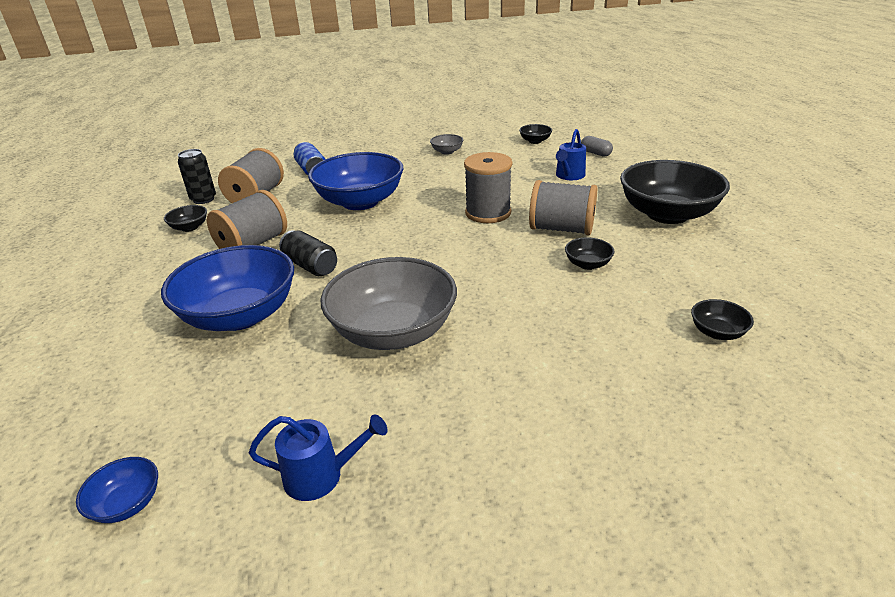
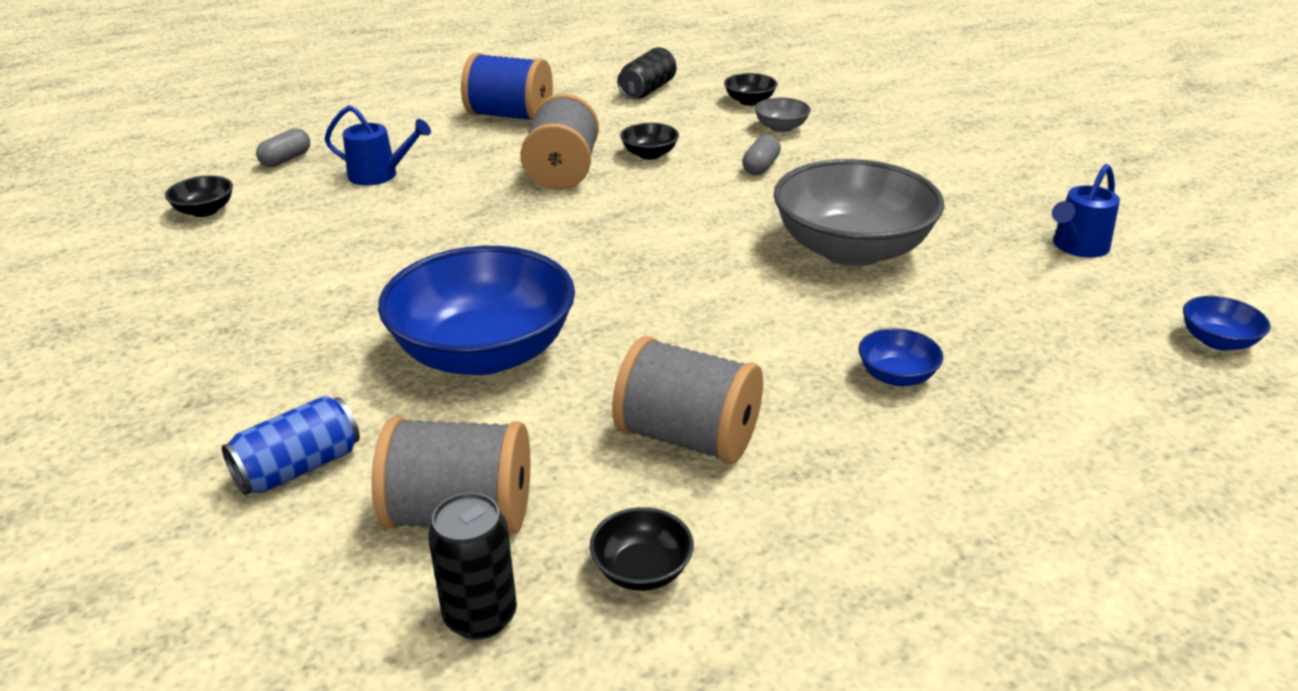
camera: 105 degrees left, 0 degrees up
(240, 315) = (896, 376): blue bowl -> blue bowl, size x0.42
(311, 266) = (735, 348): black can -> black can (647, 90)
(322, 476) = (1077, 247): blue watering can -> blue watering can turned 120 degrees counterclockwise
(447, 152) = (230, 295): grey bowl -> grey bowl (781, 127)
(488, 213) = (519, 225): grey spool -> none
(553, 313) = (761, 167): none -> grey capsule
(667, 214) = (509, 116): black bowl -> blue spool

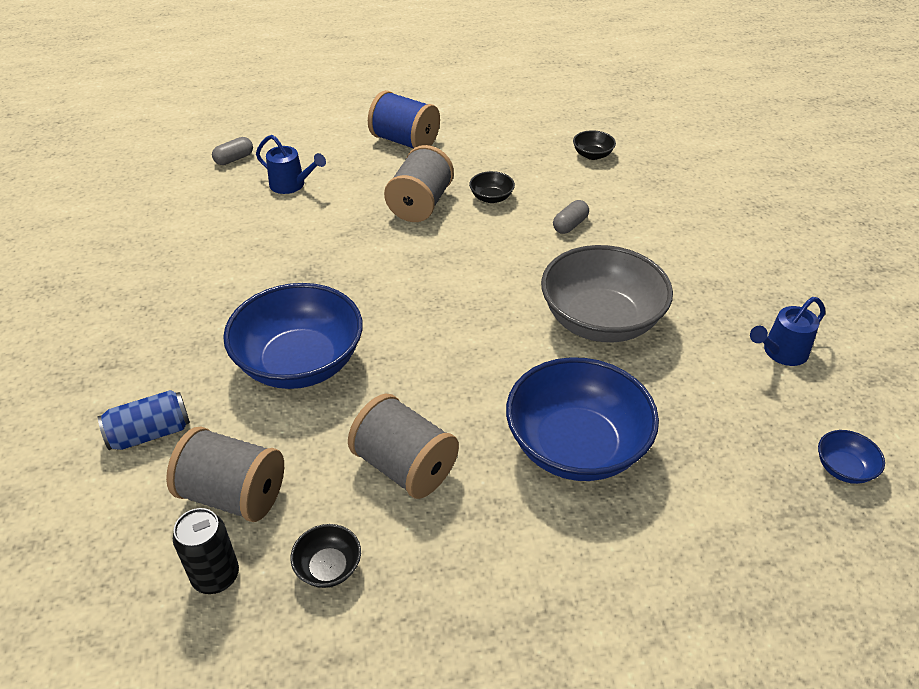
camera: 15 degrees right, 10 degrees up
(204, 211) = (165, 198): black bowl -> none
(647, 90) = (518, 130): black can -> none
(781, 127) = (604, 187): grey bowl -> none
(896, 376) = (576, 446): blue bowl -> blue bowl, size x2.38

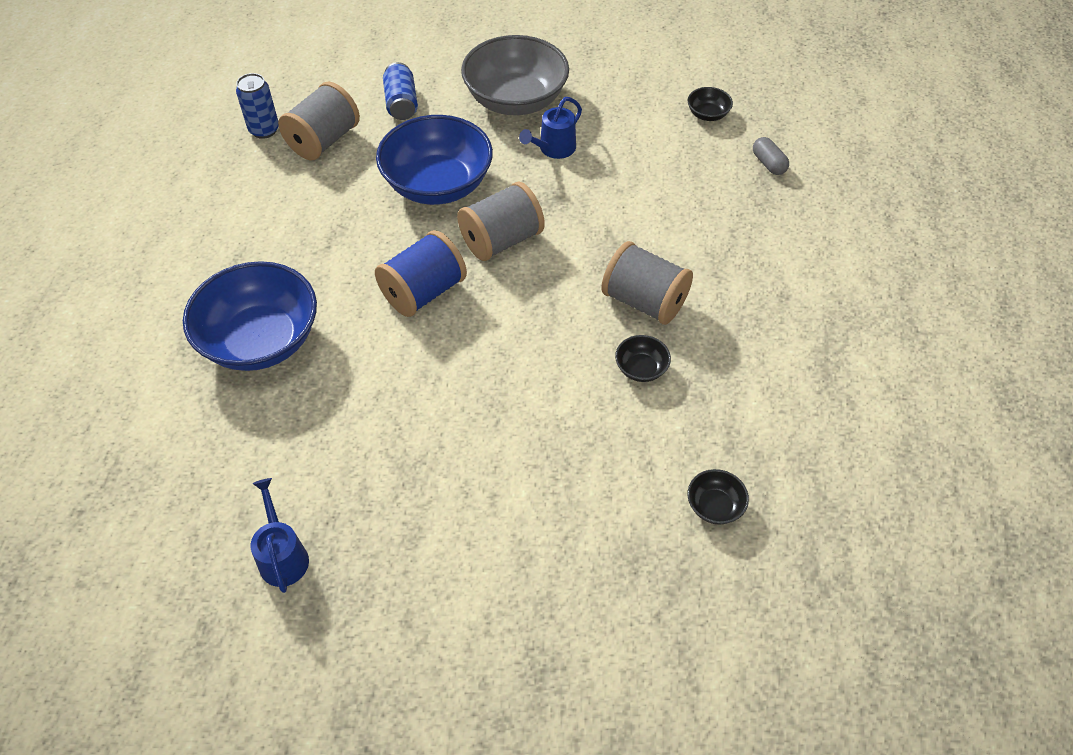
camera: 105 degrees right, 10 degrees up
(216, 576) = (264, 130): black can -> blue can
(292, 185) = (707, 203): blue watering can -> blue watering can (553, 149)
(328, 567) = (239, 180): black bowl -> black bowl (707, 114)
(404, 141) = (783, 310): blue spool -> blue spool (423, 292)
(405, 466) = (299, 231): grey spool -> grey spool (501, 240)
(570, 225) = (566, 431): grey capsule -> none
(600, 320) = (399, 408): grey bowl -> grey bowl (515, 100)
(843, 468) = (128, 534): blue bowl -> none

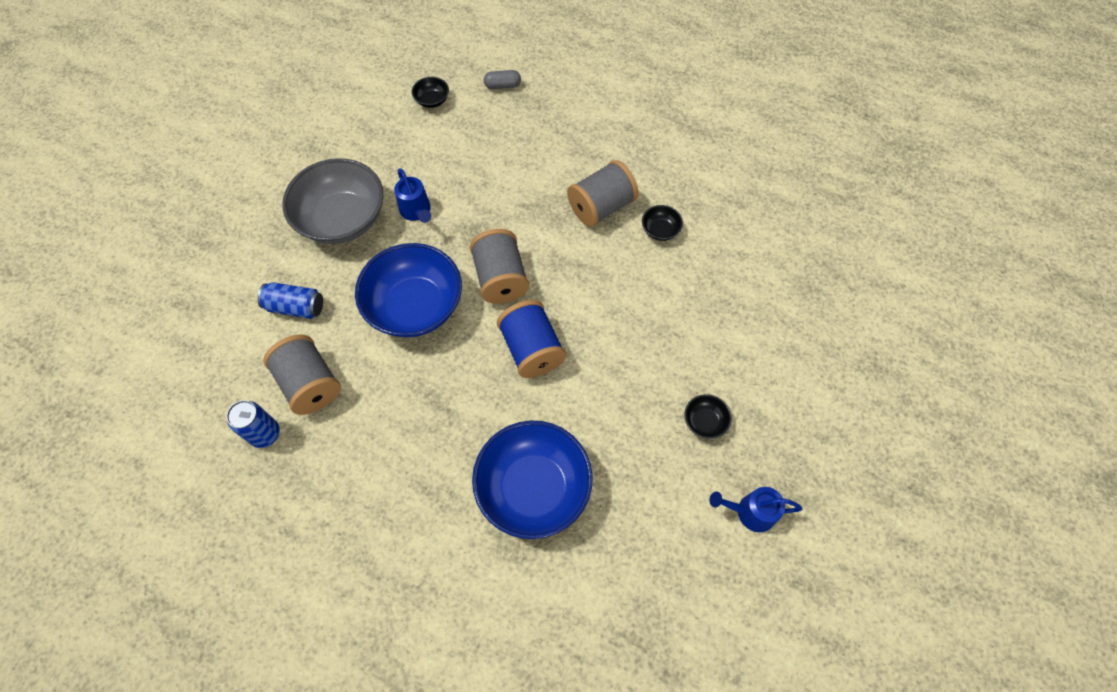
camera: 70 degrees left, 10 degrees up
(714, 506) = (782, 229): black bowl -> black bowl (704, 421)

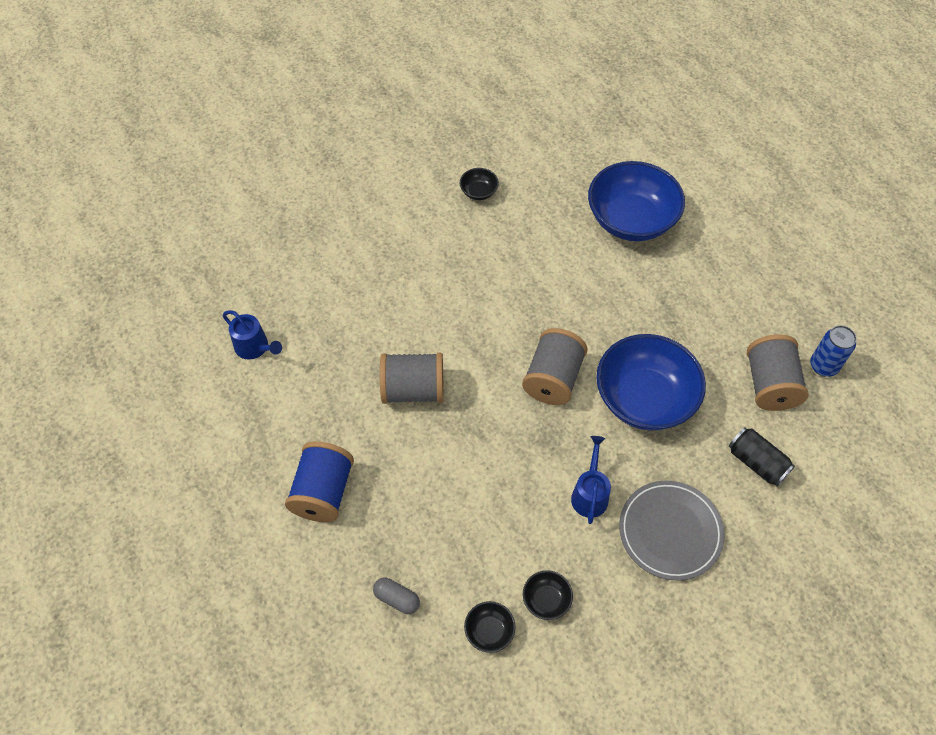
camera: 145 degrees left, 5 degrees down
(296, 307) = (756, 463): blue can -> black can
(343, 219) = (670, 531): grey bowl -> grey plate
(531, 349) = (567, 307): blue spool -> blue spool (323, 492)
(660, 230) = (382, 338): black bowl -> black bowl (546, 600)
(750, 512) = (496, 133): blue watering can -> blue watering can (255, 348)

